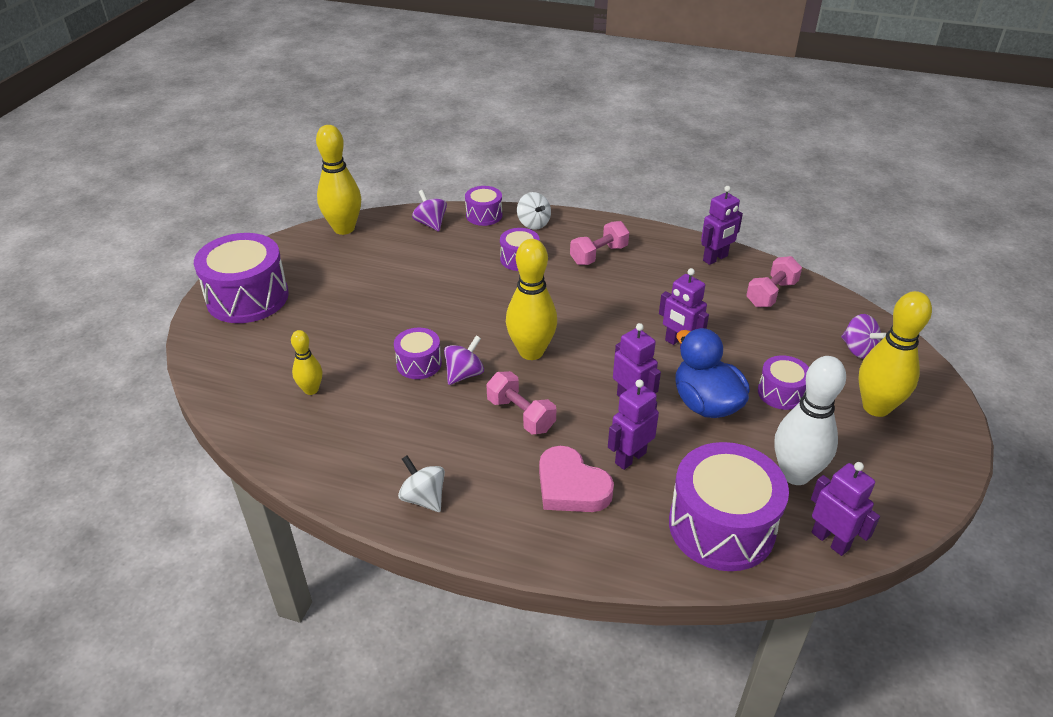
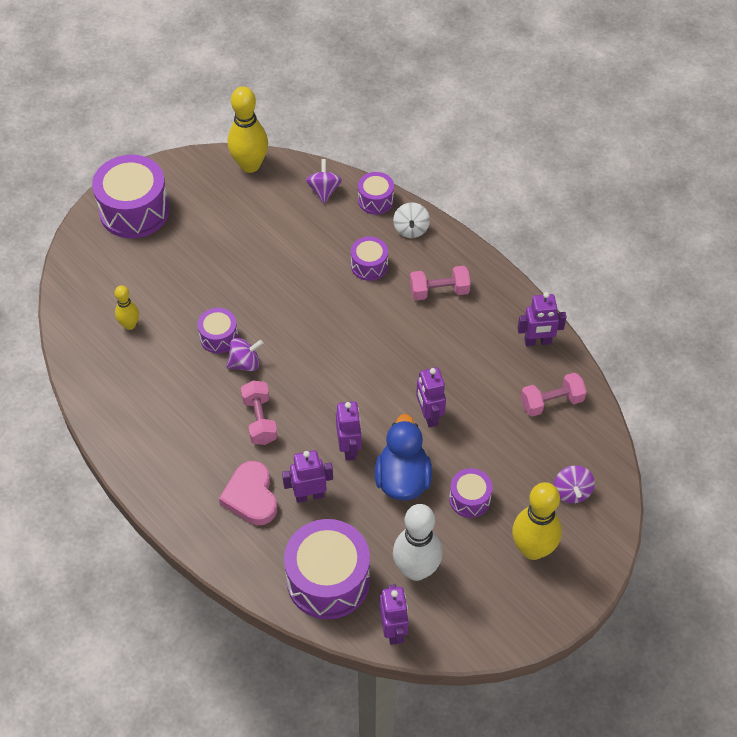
camera: 30 degrees right, 15 degrees up
(423, 498) = (149, 455): white spinning top -> none
(531, 352) = (309, 366): yellow bowling pin -> none

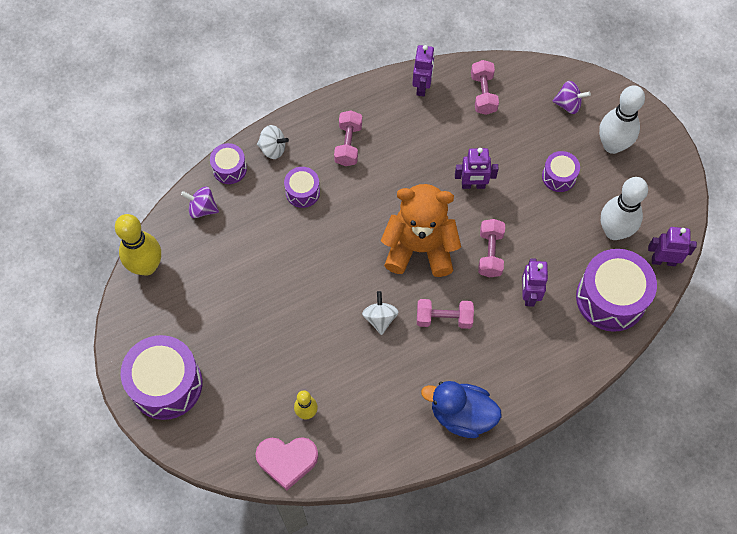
camera: 75 degrees left, 10 degrees up
(219, 337) = (344, 335): purple drum -> none
(245, 363) = (380, 318): purple spinning top -> white spinning top
(251, 497) = (519, 341): pink heart -> pink heart (287, 461)
(335, 381) = (420, 248): none -> orange teddy bear
(349, 448) = (490, 253): purple robot -> pink dumbbell
(402, 479) = (529, 220): blue duck -> blue duck (461, 415)
(532, 549) = (612, 145): yellow bowling pin -> white bowling pin

